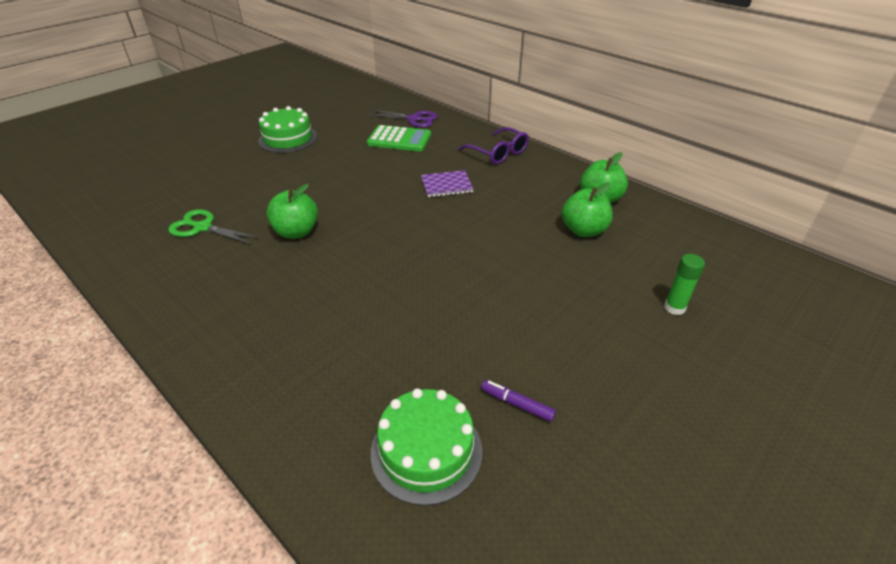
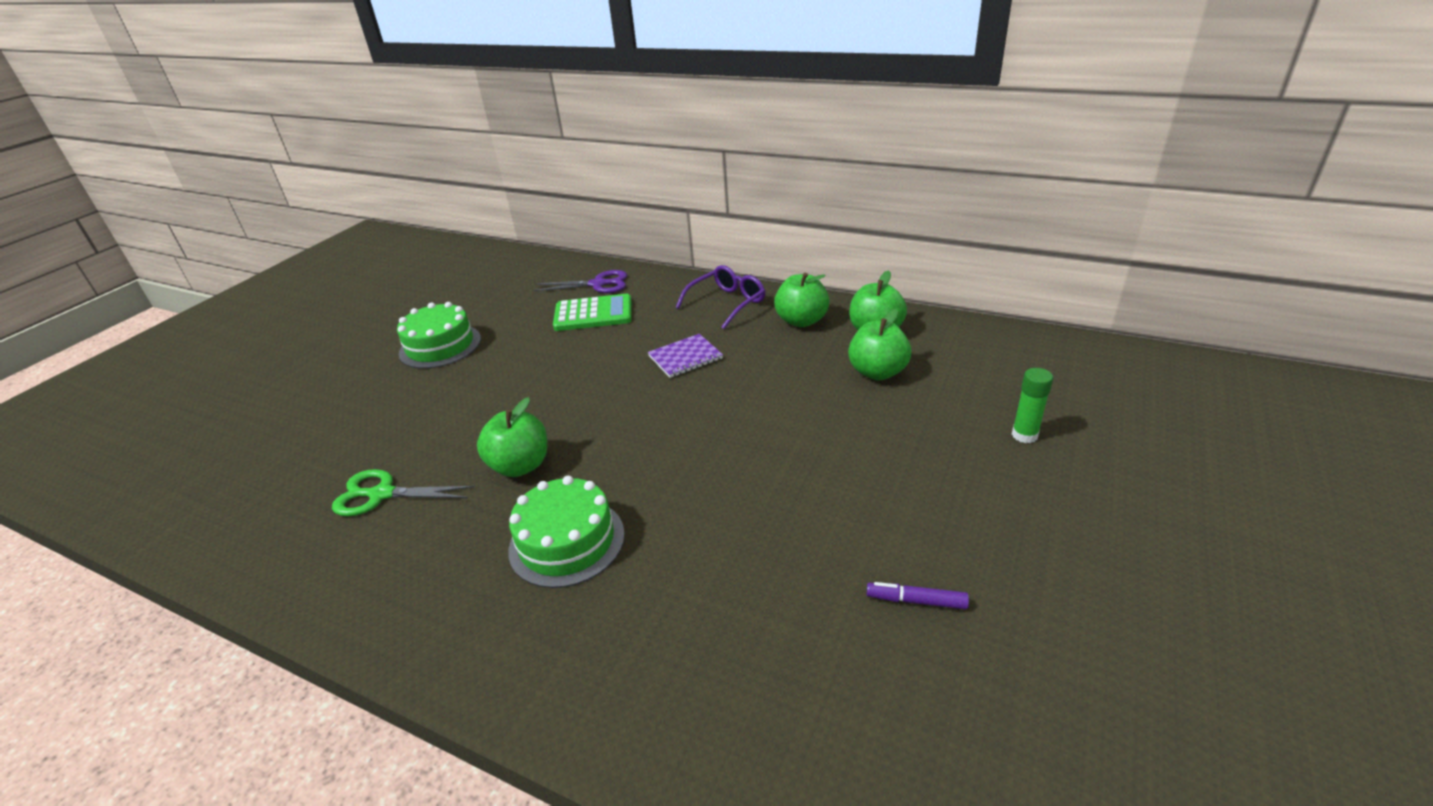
camera: 15 degrees left, 5 degrees down
(426, 451) = (842, 694): green cake -> green cake (567, 541)
(498, 153) = (727, 303): purple glasses -> purple glasses turned 75 degrees counterclockwise
(546, 178) = (801, 321): none -> green apple

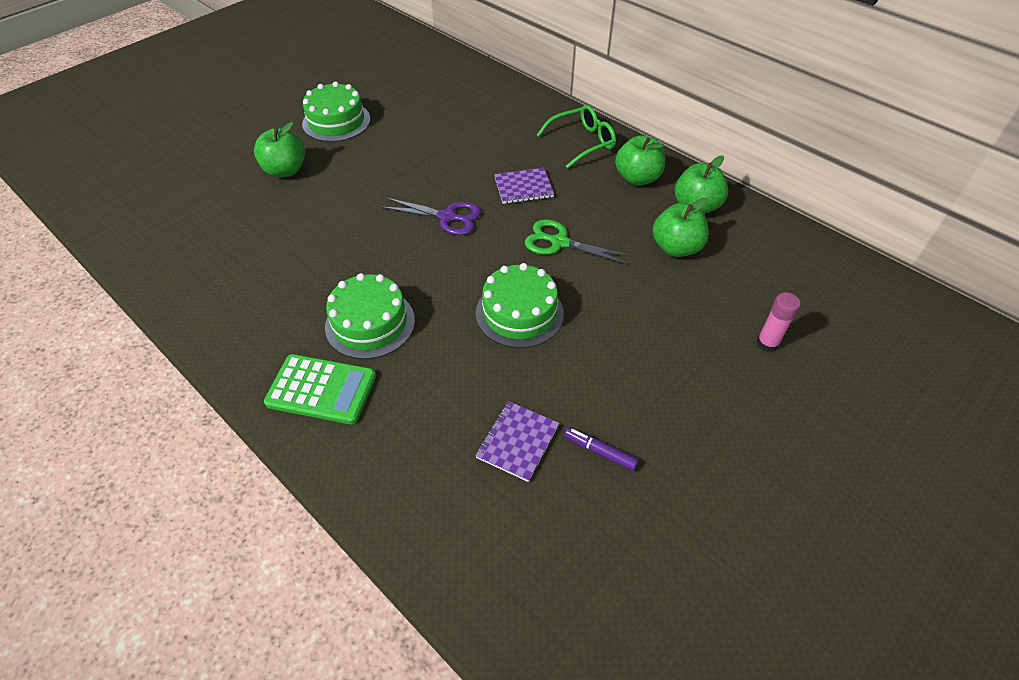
camera: 15 degrees right, 15 degrees up
(382, 494) = (255, 244): green scissors -> green scissors (559, 242)
(520, 466) = (359, 250): green apple -> green apple (285, 170)
(593, 314) = (467, 123): green calculator -> green calculator (321, 389)
(598, 284) = (482, 93): purple scissors -> purple scissors (447, 217)
(727, 303) = (582, 142): purple glasses -> green glasses
(743, 480) = (519, 313): none -> green cake
(813, 621) = (517, 441): none -> purple notebook
(1024, 435) = (767, 343): green glue stick -> pink glue stick

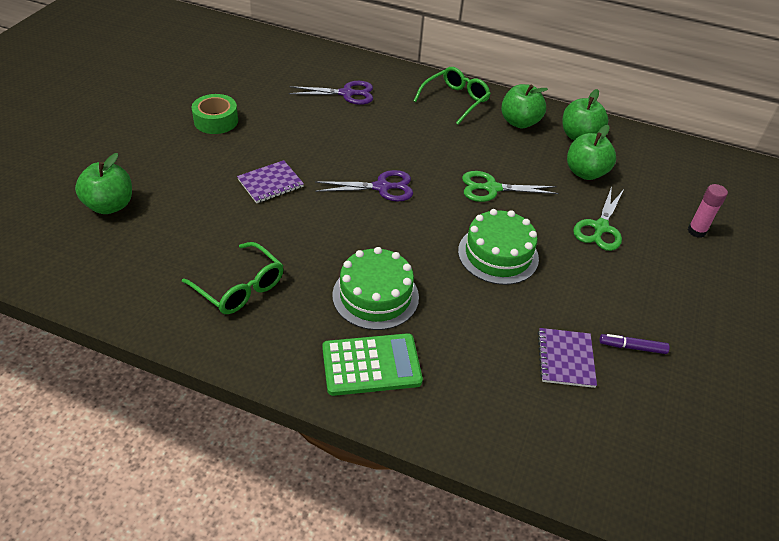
camera: 25 degrees left, 5 degrees down
(255, 283) = (240, 287): none -> green glasses
(285, 170) = (196, 176): green apple -> green apple (110, 205)
(336, 121) = (216, 121): green cake -> green tape
(475, 116) = (347, 94): none -> purple scissors
(523, 187) = (431, 148): purple notebook -> purple notebook (270, 183)
(652, 312) = (600, 228): none -> green scissors

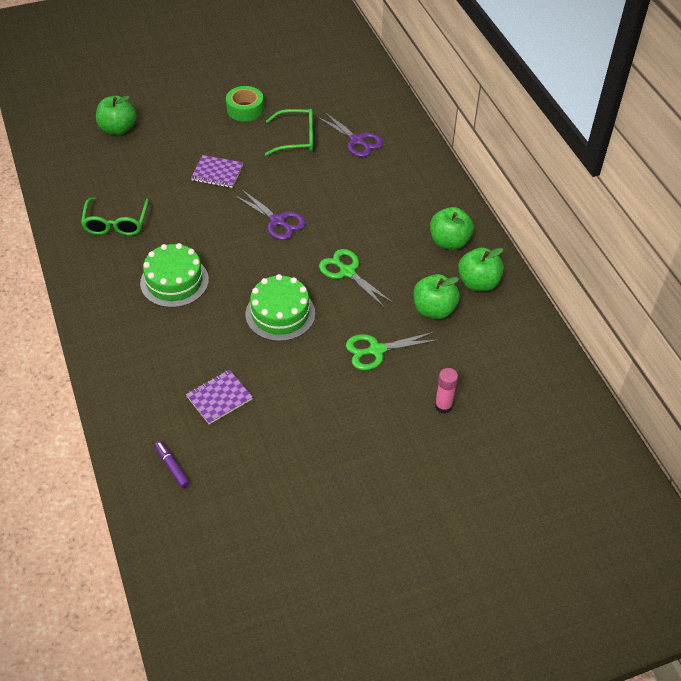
camera: 50 degrees right, 5 degrees up
(371, 365) = (118, 314): green calculator -> none
(455, 100) = (428, 194): green glasses -> green glasses (296, 138)
(632, 347) = (268, 426): purple marker -> purple marker (172, 467)

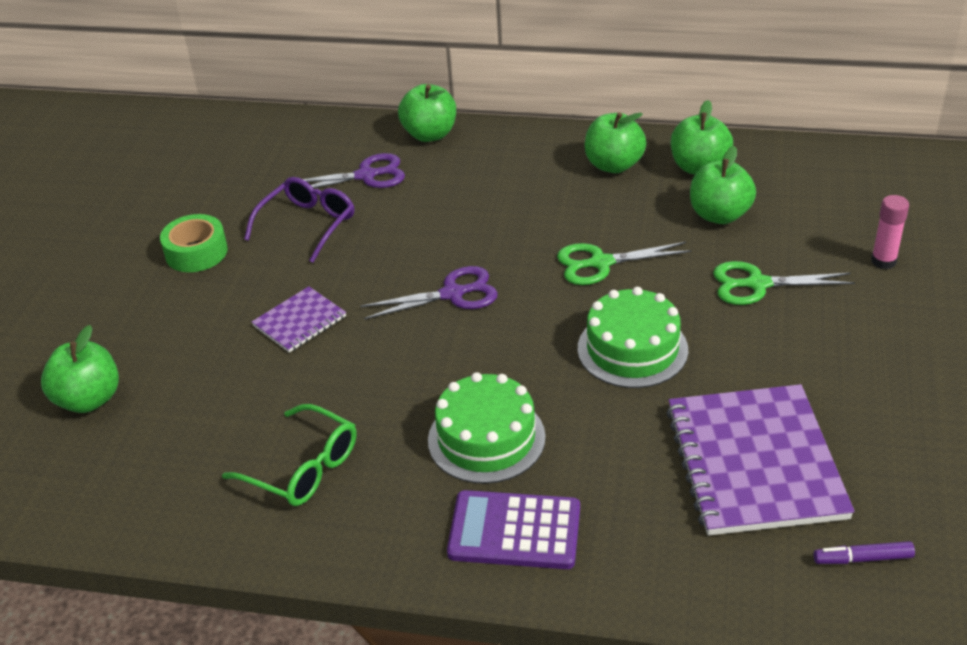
camera: 55 degrees left, 10 degrees down
(117, 318) = (514, 531): none -> purple calculator
(219, 398) = (754, 462): purple notebook -> purple notebook, size x2.02
(296, 138) = (308, 224): green glasses -> purple glasses
(376, 350) = (757, 284): green scissors -> green scissors turned 75 degrees clockwise
(417, 148) = (430, 134): none -> green apple

